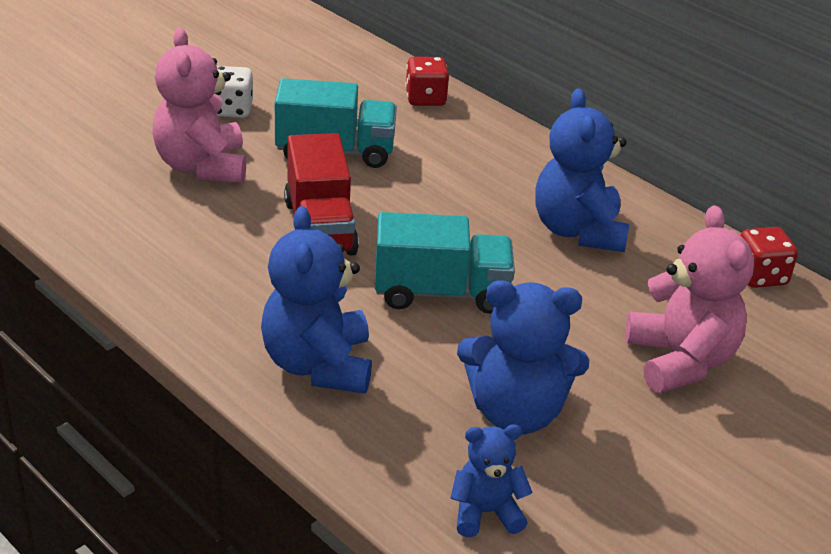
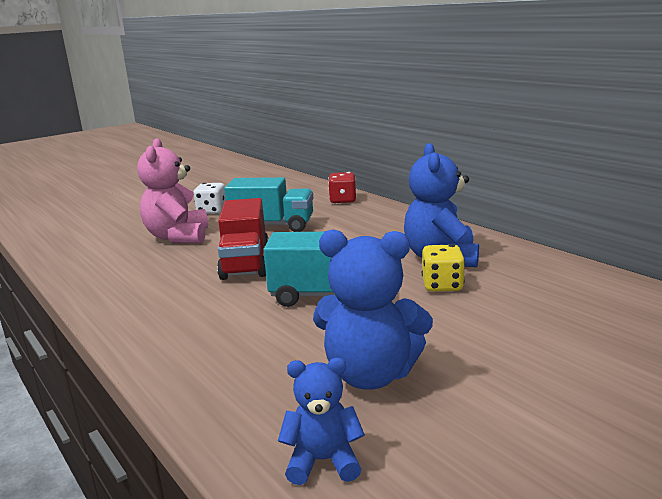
camera: 10 degrees right, 15 degrees down
(318, 365) = (208, 344): blue teddy bear -> none
(583, 281) = (442, 285): none -> yellow dice
(680, 361) = (526, 333): pink teddy bear -> none
(760, 276) = (592, 277): red dice -> none

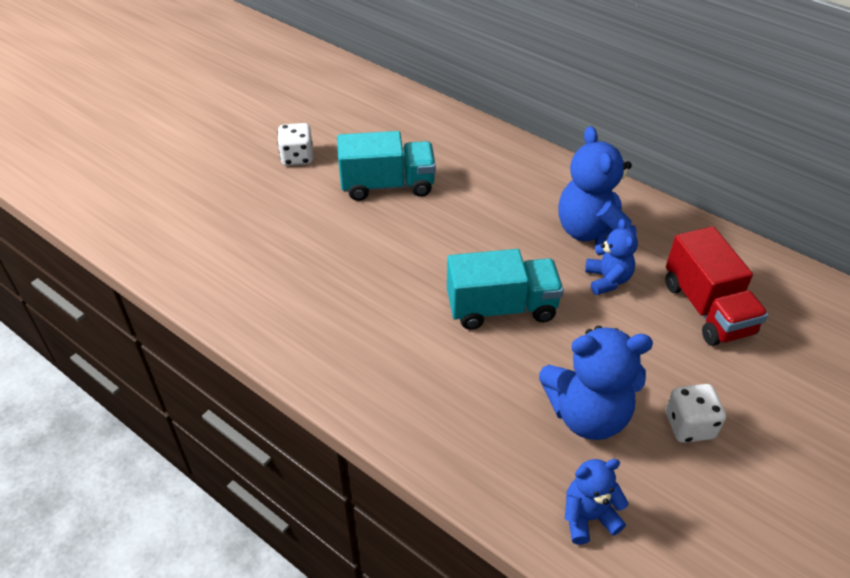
camera: 15 degrees left, 25 degrees up
(178, 237) = (286, 215): pink teddy bear -> none
(245, 263) = (392, 260): red truck -> red truck (707, 308)
(342, 200) = (445, 125): red dice -> none
(442, 285) = (607, 280): yellow dice -> blue teddy bear
(487, 395) = (689, 425): none -> white dice

